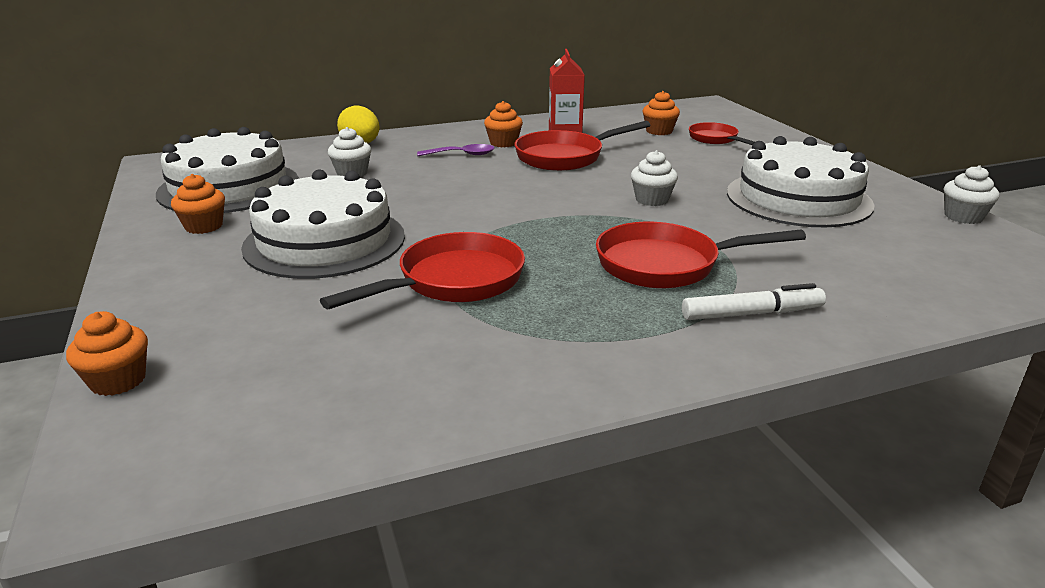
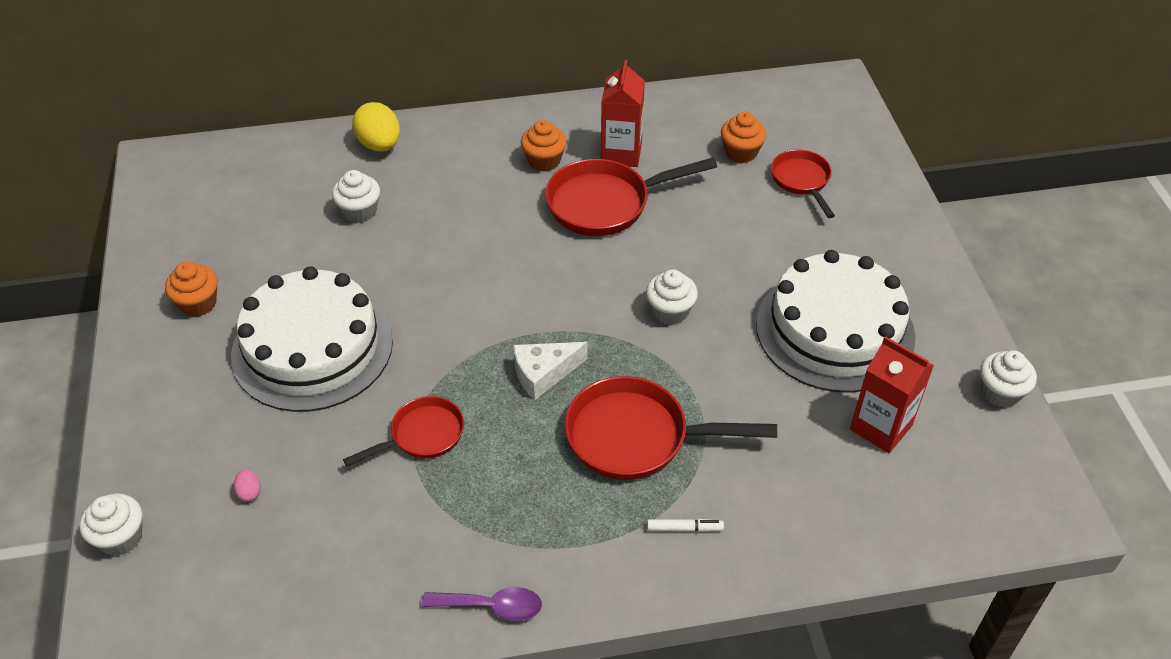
camera: 10 degrees right, 20 degrees up
(118, 380) = (121, 537): orange cupcake -> white cupcake
(229, 187) = (227, 226): white cake -> none
(274, 333) = (249, 492): none -> pink egg
(453, 281) = (422, 435): red pan -> red pan, size x0.60
(462, 155) = (489, 184): purple spoon -> purple spoon (492, 606)
(557, 238) = (543, 373): none -> white cheese
(750, 314) = (684, 528): white marker -> white marker, size x0.55
(882, 241) = (881, 427): none -> red carton

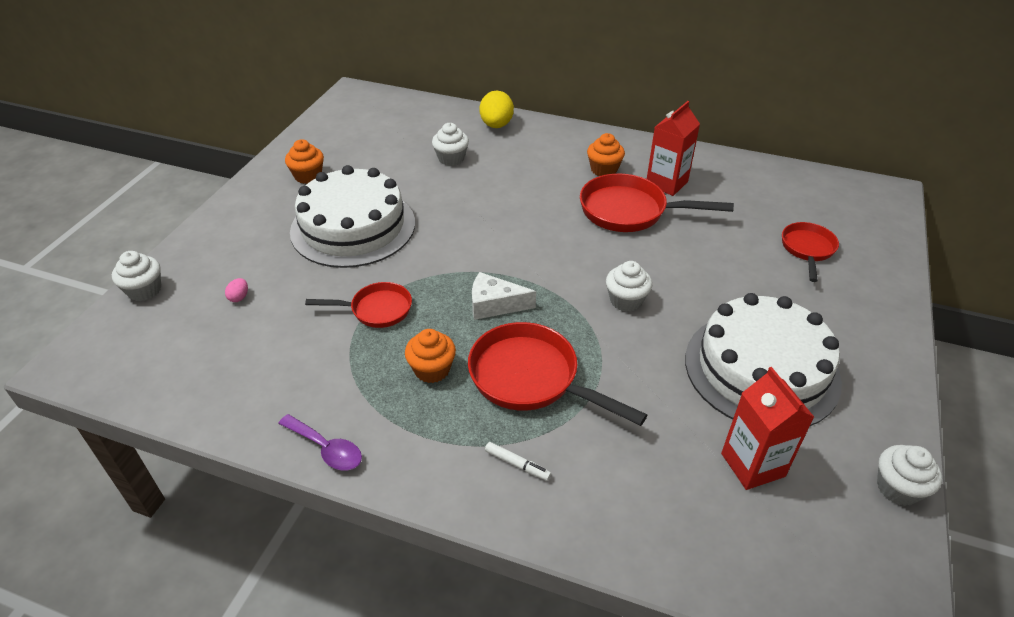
camera: 30 degrees right, 5 degrees down
(741, 152) = (766, 213): orange cupcake -> orange cupcake (432, 369)

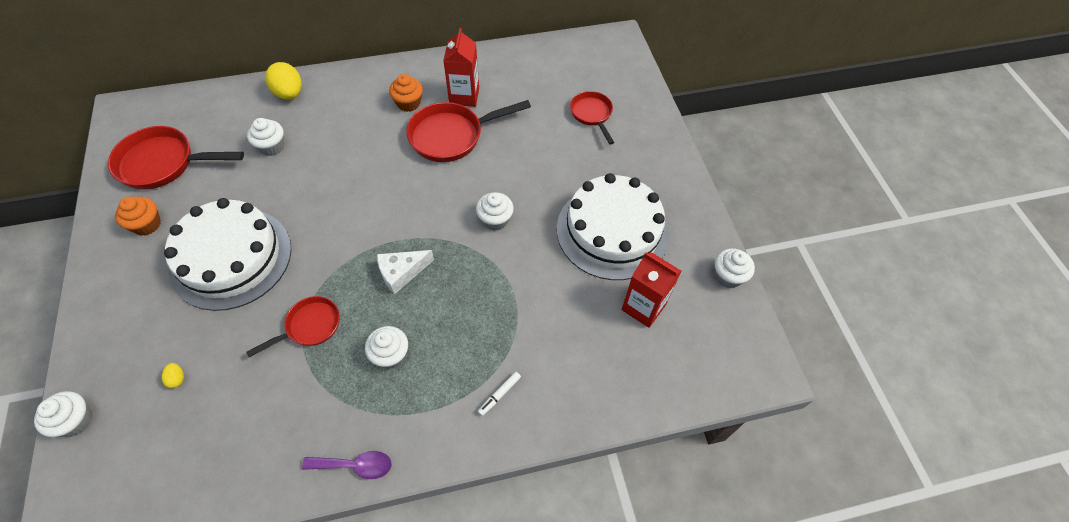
camera: 35 degrees left, 15 degrees up
(239, 297) = (177, 379): pink egg -> yellow egg
(432, 369) = (390, 355): orange cupcake -> white cupcake
(517, 464) = (499, 394): white marker -> white marker turned 135 degrees clockwise
(531, 378) = (467, 322): red pan -> red pan (163, 163)

